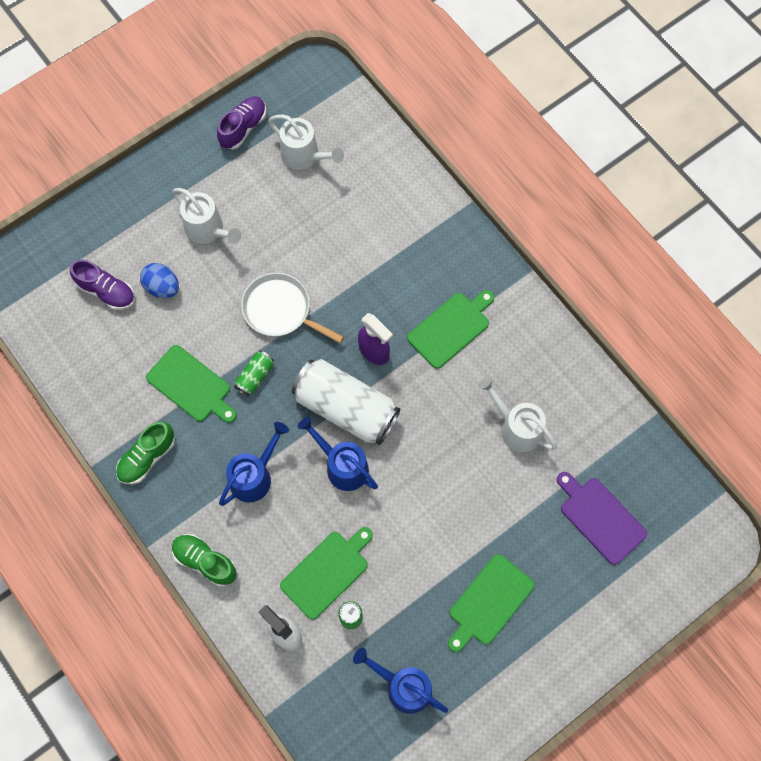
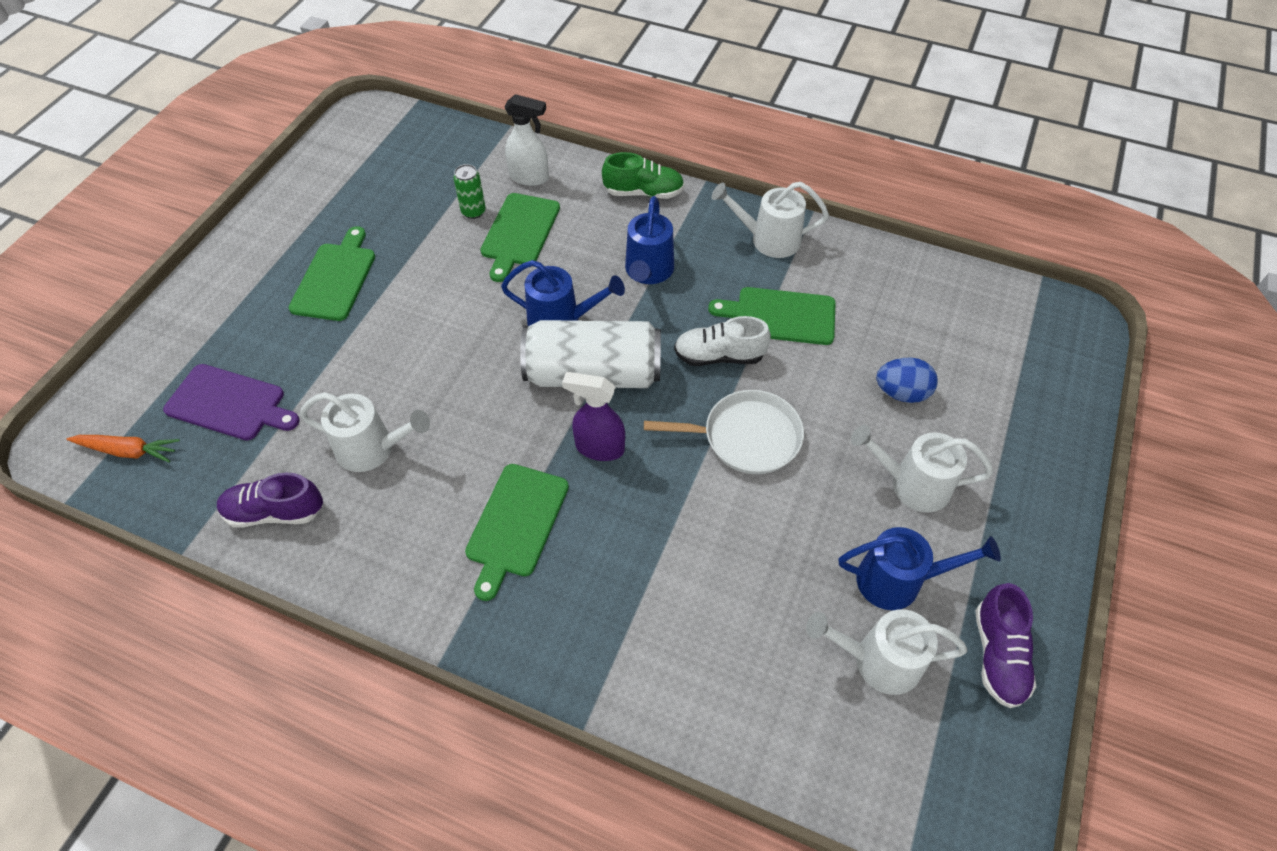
camera: 150 degrees right, 15 degrees down
(106, 291) = (956, 358): purple shoe -> purple shoe (275, 512)
(147, 457) = (768, 239): green shoe -> white watering can
(255, 376) = (719, 356): green can -> white shoe
(402, 686) = (395, 188): blue watering can -> blue watering can (899, 580)
(677, 513) = (128, 451): none -> orange carrot

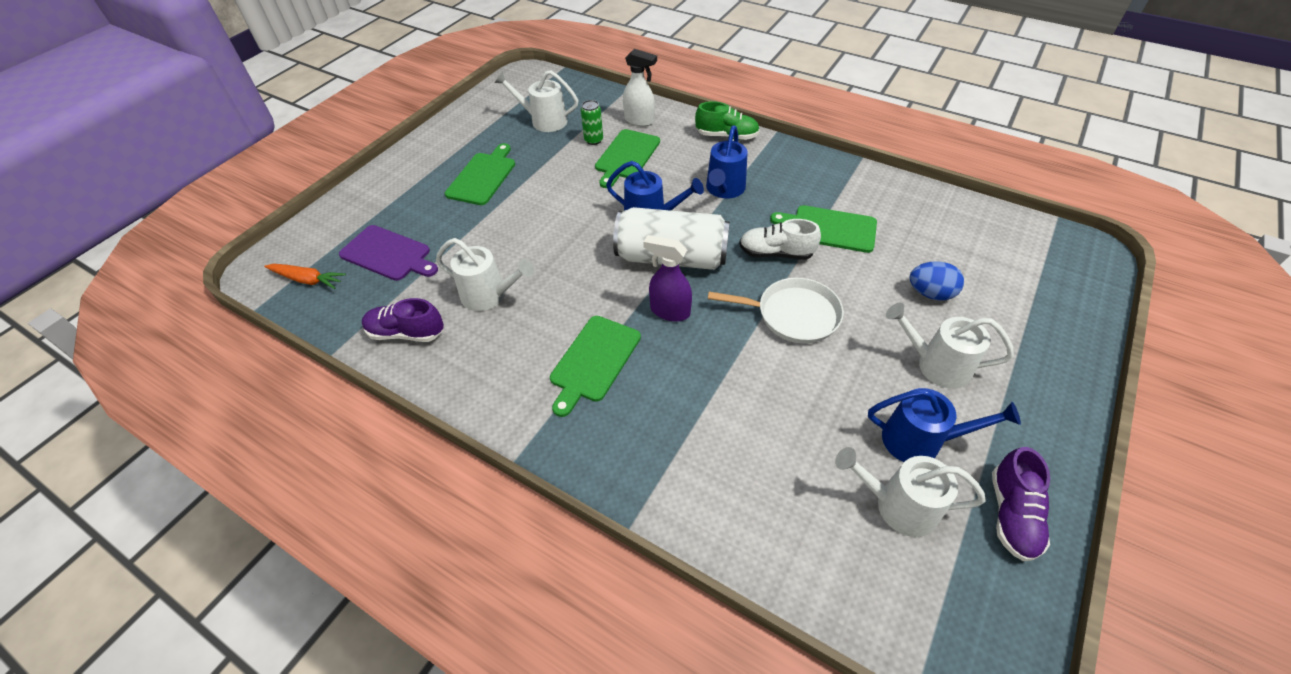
camera: 10 degrees right, 5 degrees down
(768, 239) = (823, 174): white watering can -> white watering can (543, 121)

